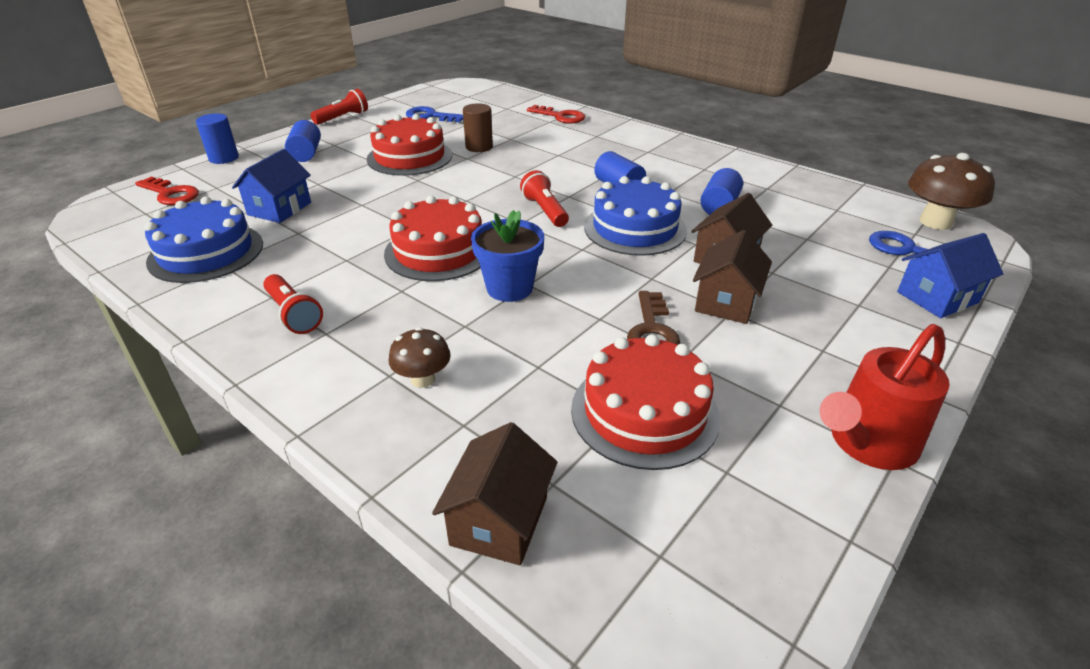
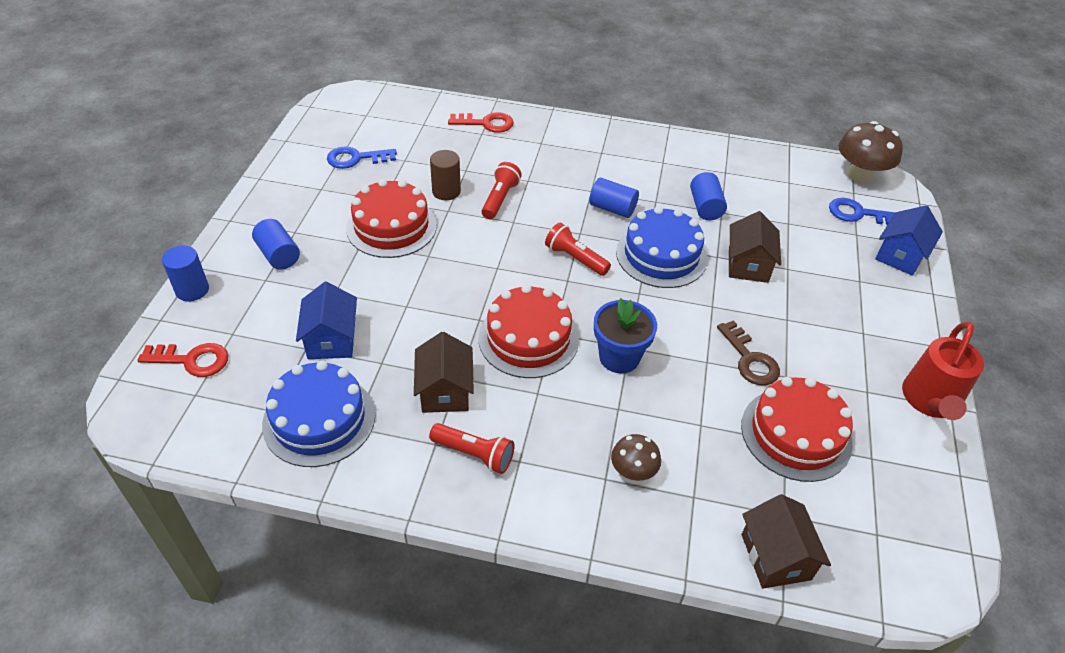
camera: 30 degrees left, 10 degrees up
(343, 118) = (262, 187): red flashlight -> red flashlight (500, 199)
(726, 302) = (778, 311): brown house -> brown house (445, 391)

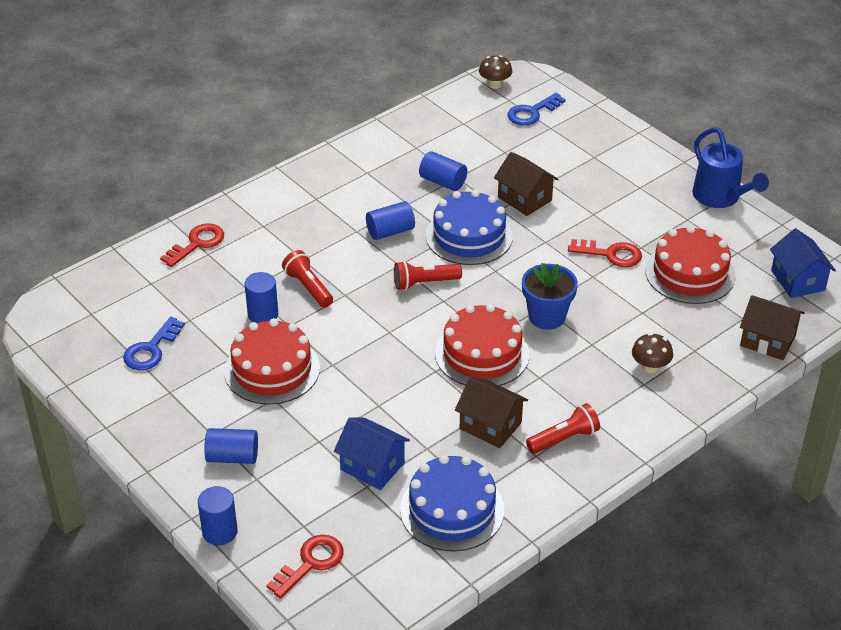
camera: 50 degrees left, 5 degrees down
(446, 191) = (263, 314): brown cylinder -> blue cylinder
(750, 359) = (611, 254): brown key -> red key
(859, 175) = (495, 84): brown mushroom -> brown mushroom, size x0.59
(900, 255) = (591, 122): blue house -> blue house (797, 280)
(930, 402) = (720, 198): red watering can -> blue watering can

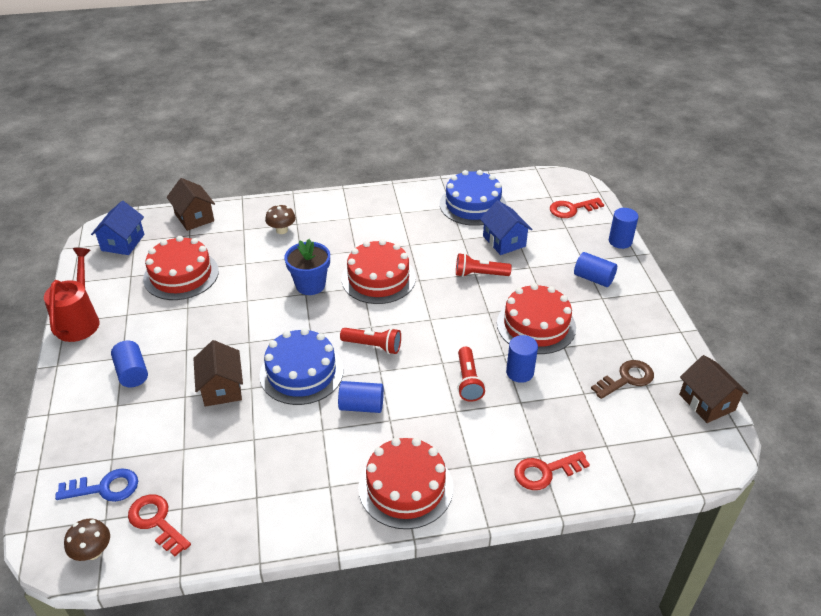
camera: 150 degrees left, 0 degrees up
(151, 349) = (627, 379): blue key -> brown key
(306, 193) = (405, 487): none -> red cake
(443, 182) = (271, 439): blue cylinder -> blue cylinder (132, 373)
(490, 425) = (413, 236): brown house -> brown house (707, 402)
(564, 439) = (376, 214): red flashlight -> red flashlight (479, 274)
(611, 254) = (215, 310): red key -> red key (156, 521)
(720, 198) = (79, 320): blue watering can -> red watering can

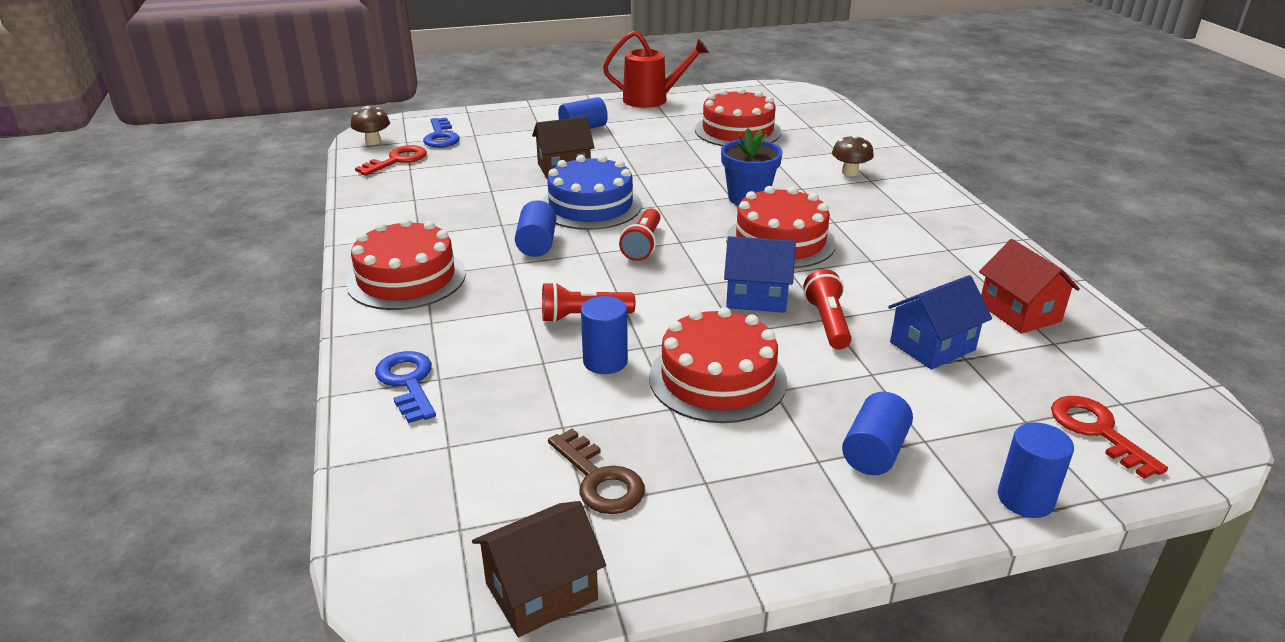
camera: 85 degrees right, 10 degrees down
(123, 242) = (779, 100): blue house -> blue house (756, 297)
(194, 217) = (844, 125): brown house -> none
(473, 205) = (1019, 313): blue cake -> red house
(545, 472) = (408, 382): red key -> blue key

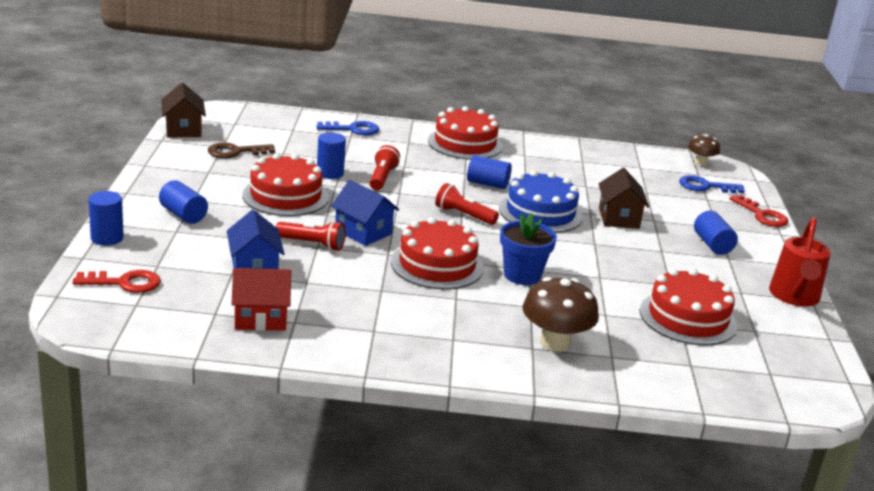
camera: 105 degrees right, 5 degrees down
(397, 160) = (658, 165): red key -> red key (762, 215)
(756, 297) = (363, 232): blue house -> blue house turned 75 degrees counterclockwise
(850, 172) = (555, 343): brown mushroom -> brown mushroom, size x1.71

